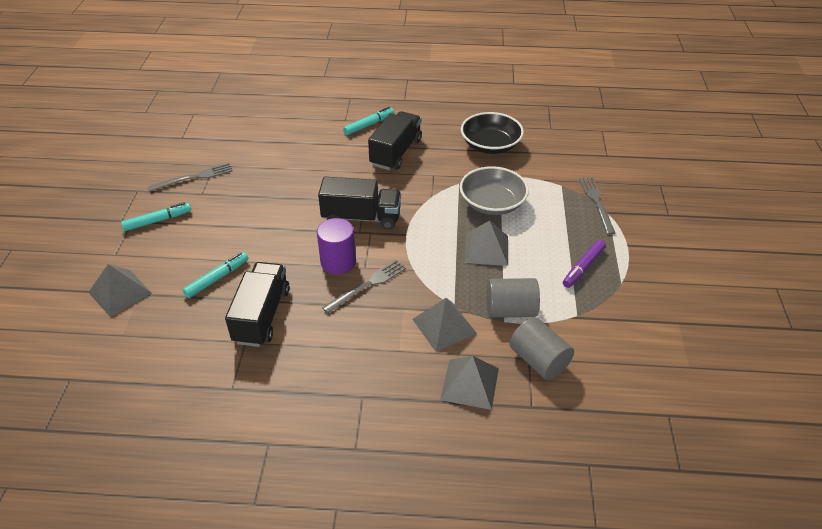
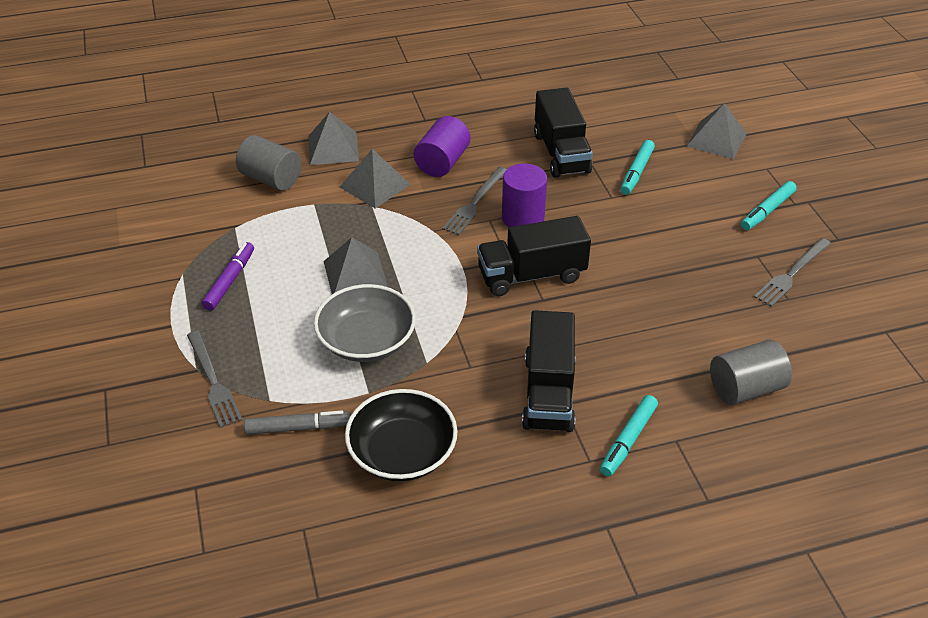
camera: 160 degrees right, 0 degrees up
(372, 335) = (442, 162): none -> purple cylinder
(510, 310) = (309, 215): grey cylinder -> grey cylinder (745, 388)
(546, 168) = (298, 428): none -> grey marker

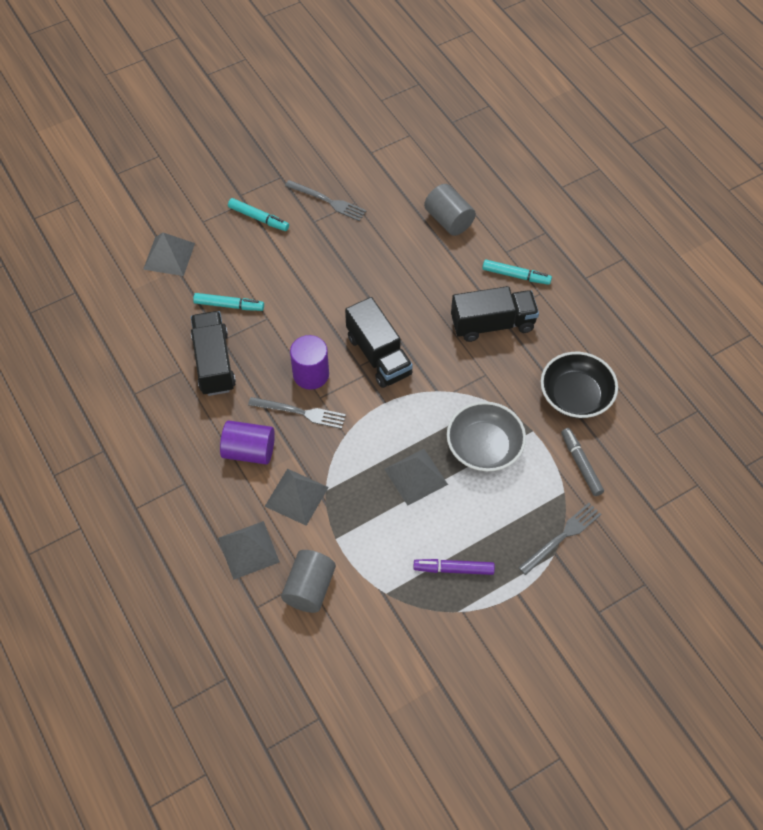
camera: 105 degrees left, 15 degrees up
(561, 153) = (214, 363): black truck -> black truck turned 75 degrees counterclockwise

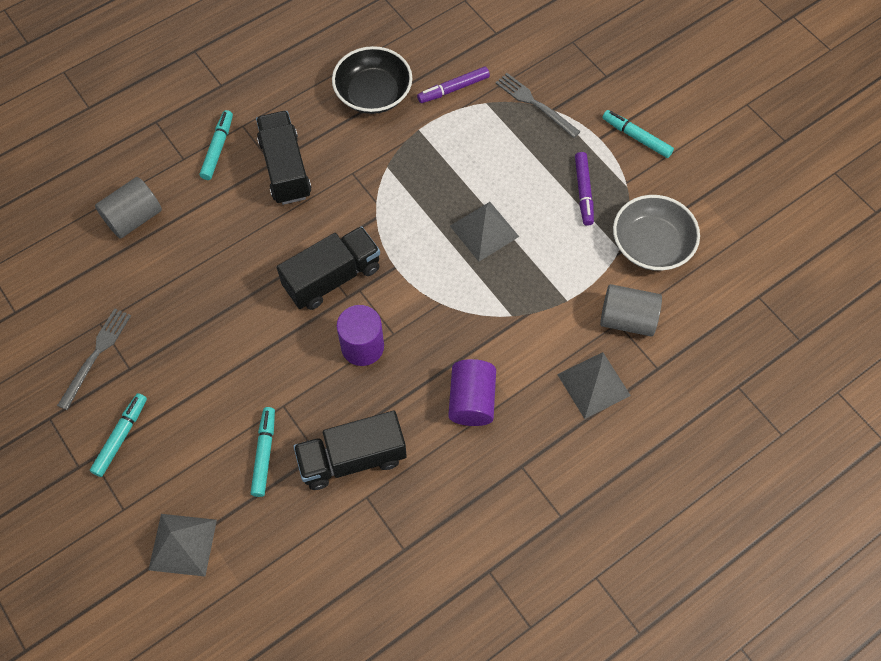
camera: 95 degrees left, 5 degrees up
(296, 496) = (523, 344): grey pyramid -> none
(300, 412) = (415, 352): grey fork -> none
(484, 447) = (442, 171): grey bowl -> grey bowl (651, 244)
(517, 630) = (636, 137): none -> turquoise marker
(581, 464) = (453, 89): grey marker -> purple marker

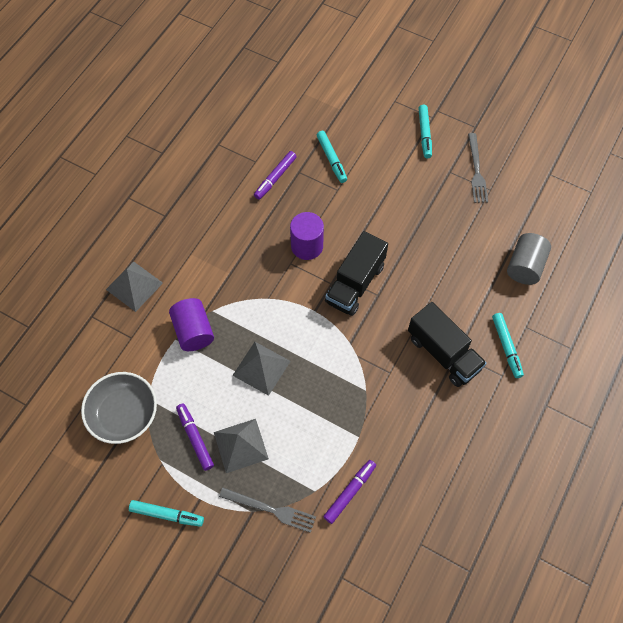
camera: 155 degrees right, 0 degrees up
(183, 544) = (348, 98): grey pyramid -> grey pyramid (240, 445)
(352, 459) = (275, 178): black truck -> purple marker
(373, 93) = (416, 455): black bowl -> none
(471, 400) = (215, 242): purple cylinder -> purple cylinder (193, 331)
(627, 319) = (124, 343): grey cylinder -> none

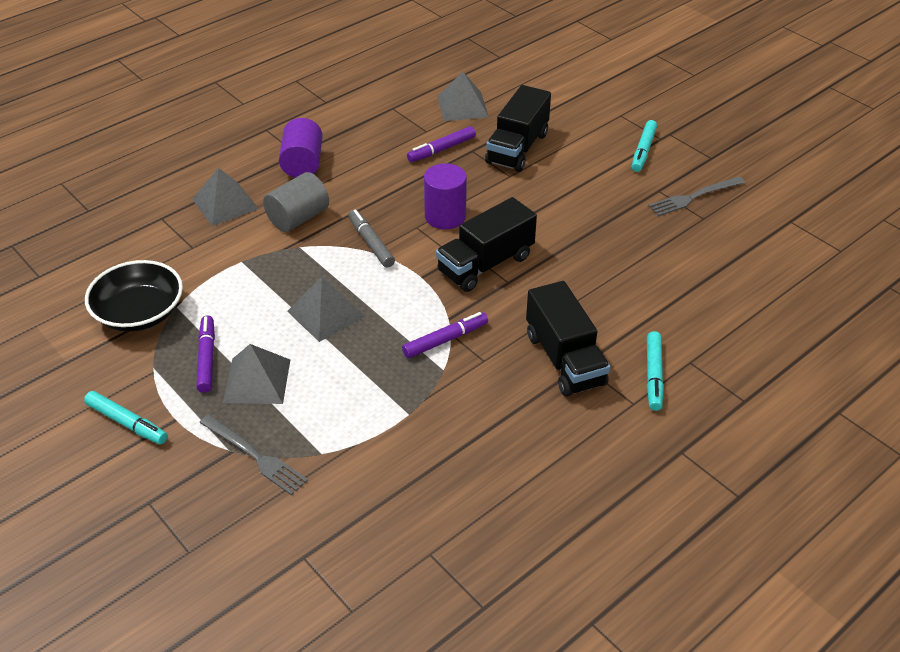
camera: 20 degrees right, 20 degrees down
(123, 414) = (139, 313): grey bowl -> black bowl
(193, 331) = (266, 259): purple cylinder -> purple cylinder (303, 163)
(264, 290) = (371, 243): none -> grey marker
(272, 126) = (462, 106): none -> grey pyramid
(331, 159) = (517, 148): turquoise marker -> black truck
(349, 492) = (365, 468): purple marker -> purple marker (445, 340)
(476, 171) = (694, 197): grey fork -> grey fork turned 45 degrees clockwise
(525, 266) = (716, 301): grey cylinder -> grey cylinder (298, 218)

